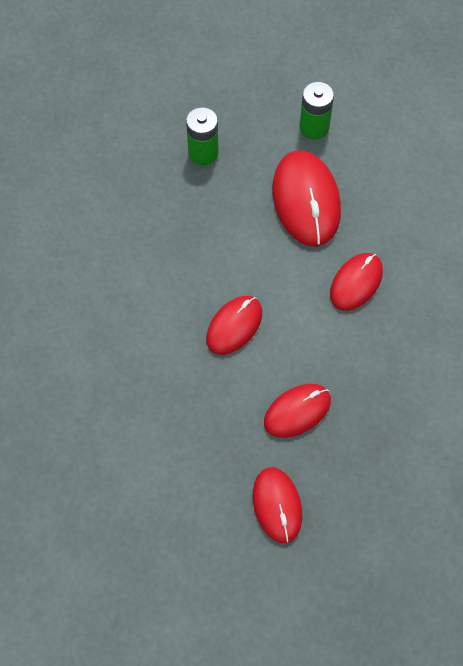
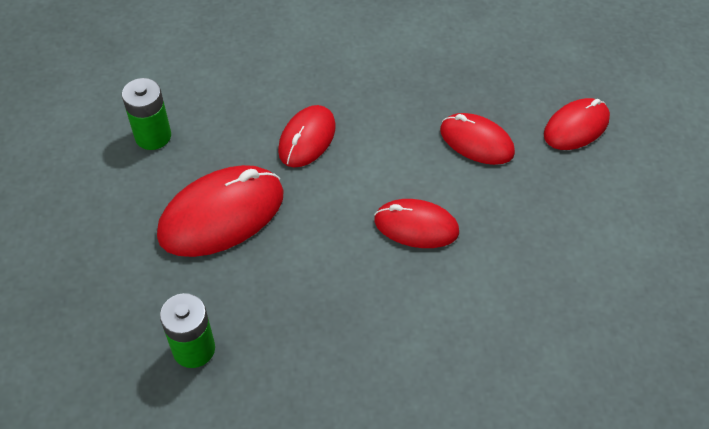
camera: 115 degrees left, 10 degrees down
(314, 127) = (110, 241): green battery -> green battery (153, 136)
(356, 283) = (307, 139): red mouse -> red mouse turned 75 degrees counterclockwise

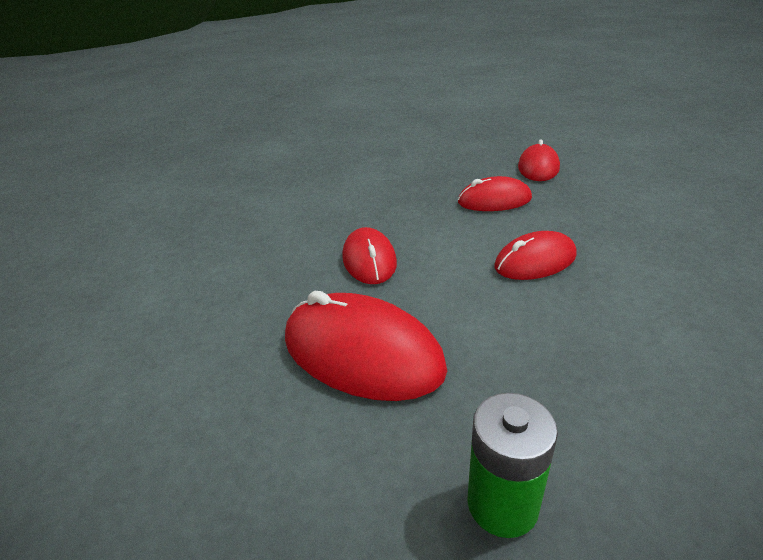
camera: 35 degrees left, 20 degrees down
(153, 136) = (209, 336): green battery -> none
(221, 215) = (362, 353): red mouse -> red mouse turned 75 degrees counterclockwise

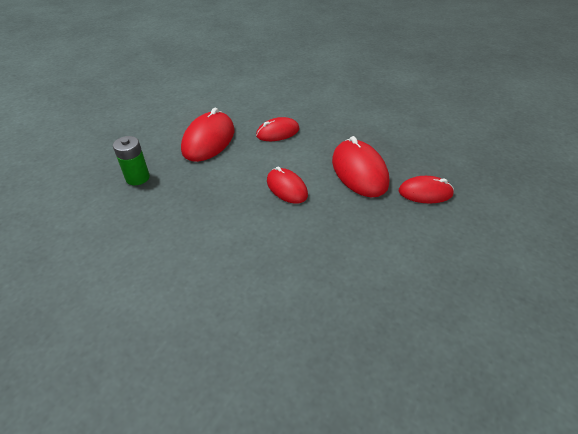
camera: 75 degrees right, 10 degrees up
(494, 200) = (359, 171): red mouse -> red mouse, size x1.60

